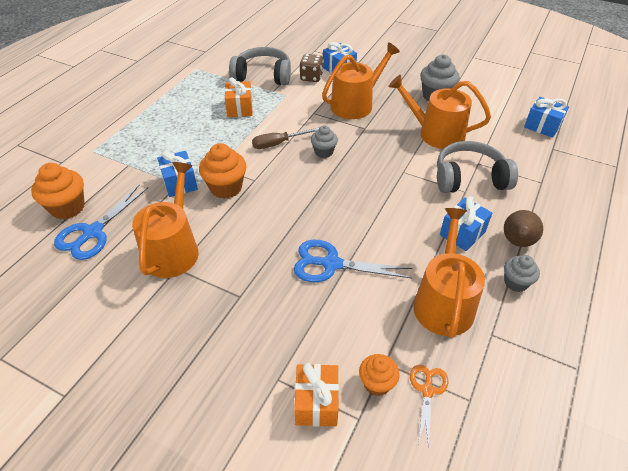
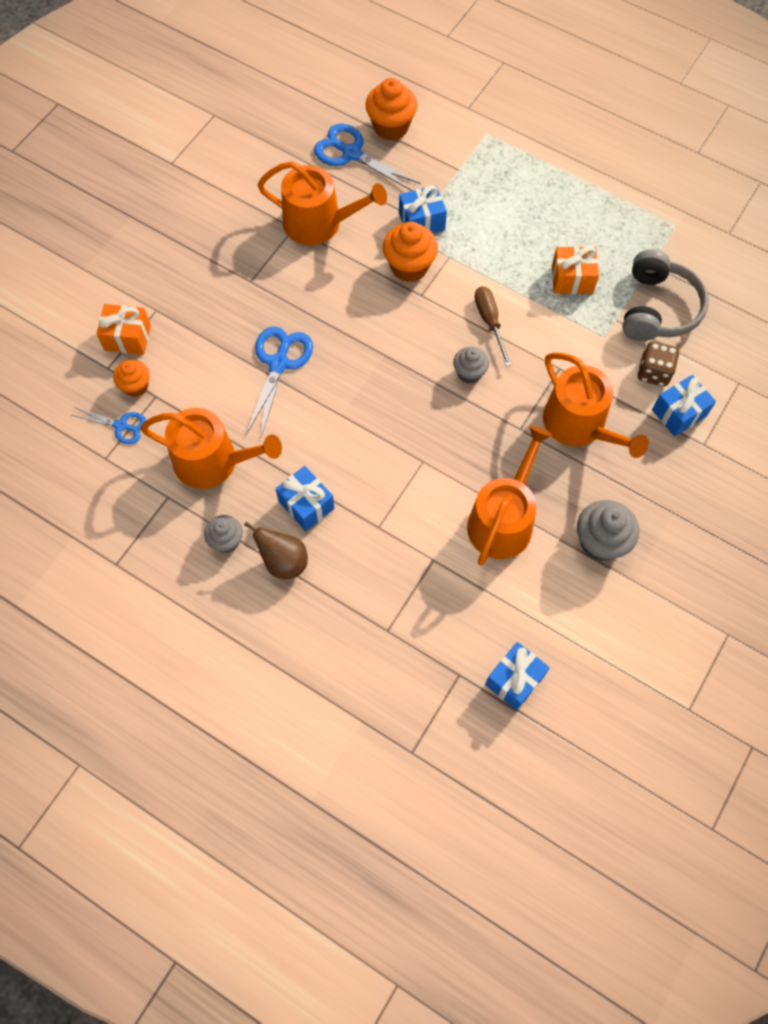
camera: 95 degrees right, 20 degrees up
(427, 390) = (121, 426): orange scissors -> blue scissors
(469, 178) = (402, 539): grey headphones -> none

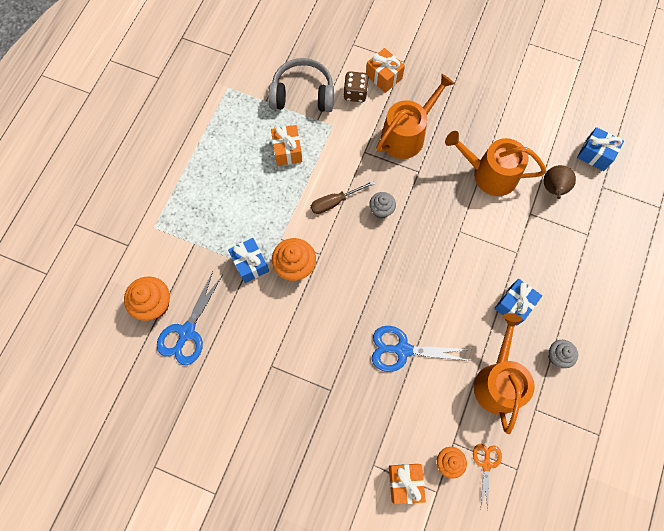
camera: 100 degrees left, 5 degrees up
(121, 426) = (486, 464): blue scissors -> orange scissors
(283, 561) = (561, 312): brown pear -> brown pear (553, 189)
(319, 223) = (263, 345): orange watering can -> none
(600, 542) = (489, 115): grey cupcake -> none
(679, 413) = (384, 77): blue gift -> orange gift

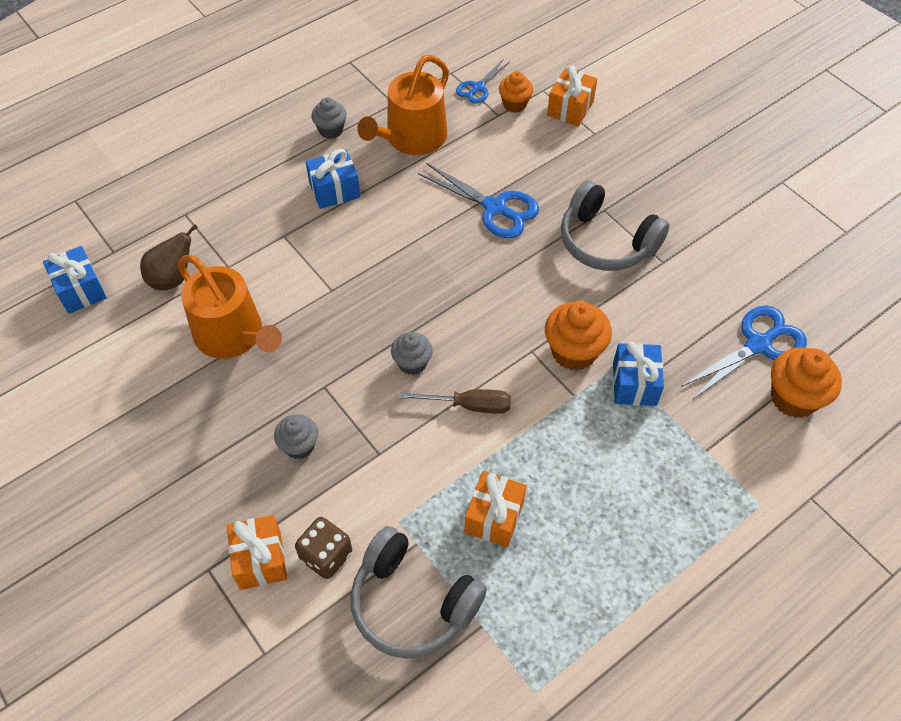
camera: 150 degrees left, 15 degrees down
(315, 362) = (606, 241): none -> grey headphones
(406, 135) = (299, 446): orange watering can -> grey cupcake
(486, 464) = (478, 87): orange scissors -> blue scissors

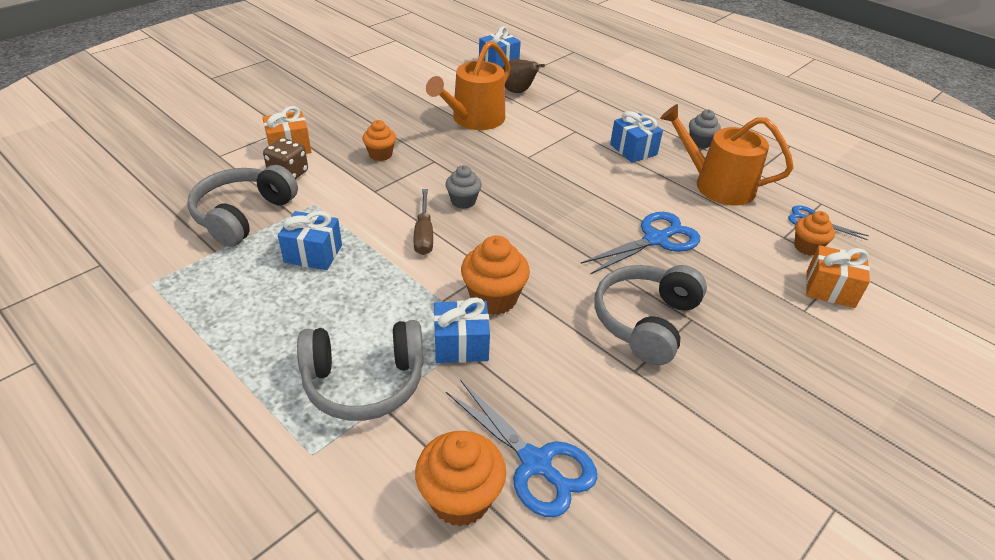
camera: 80 degrees right, 15 degrees down
(299, 446) = (380, 155): grey cupcake -> orange cupcake
(494, 517) = (313, 254): orange gift -> blue gift
(495, 208) = (656, 239): blue scissors -> blue scissors turned 150 degrees counterclockwise
(680, 464) = (364, 382): none -> grey headphones

